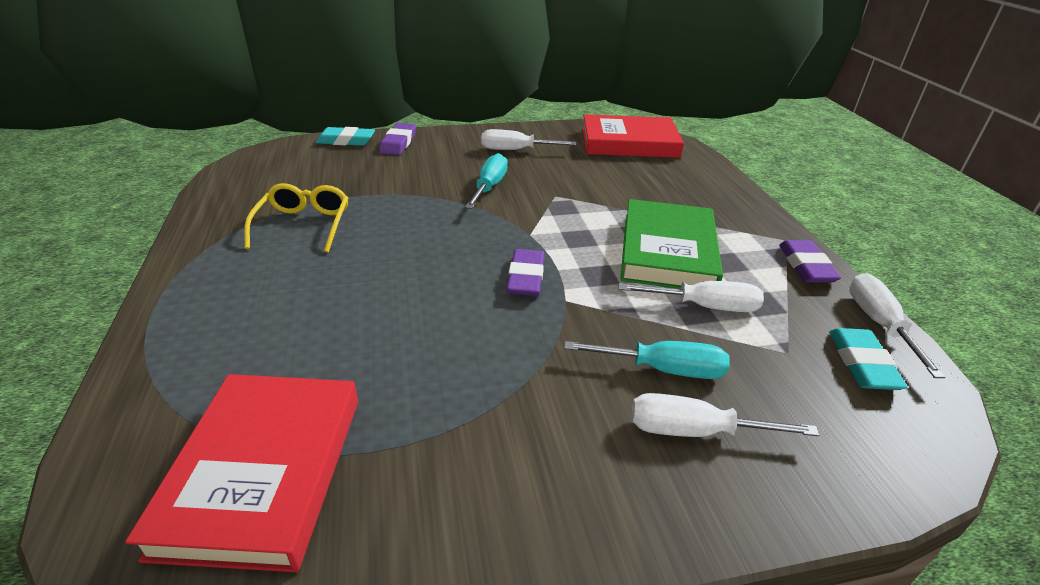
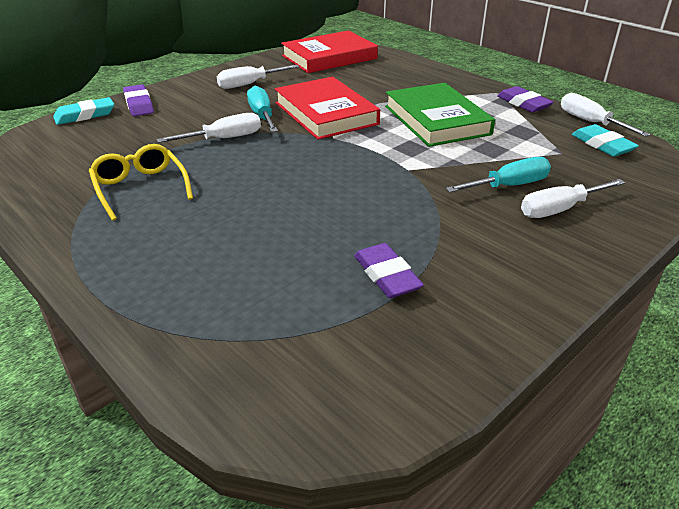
camera: 30 degrees left, 0 degrees up
(263, 472) = (337, 340): red book -> red book (326, 113)
(526, 277) = (365, 165): purple eraser -> purple eraser (386, 275)
(704, 306) = (493, 144): white screwdriver -> white screwdriver (224, 139)

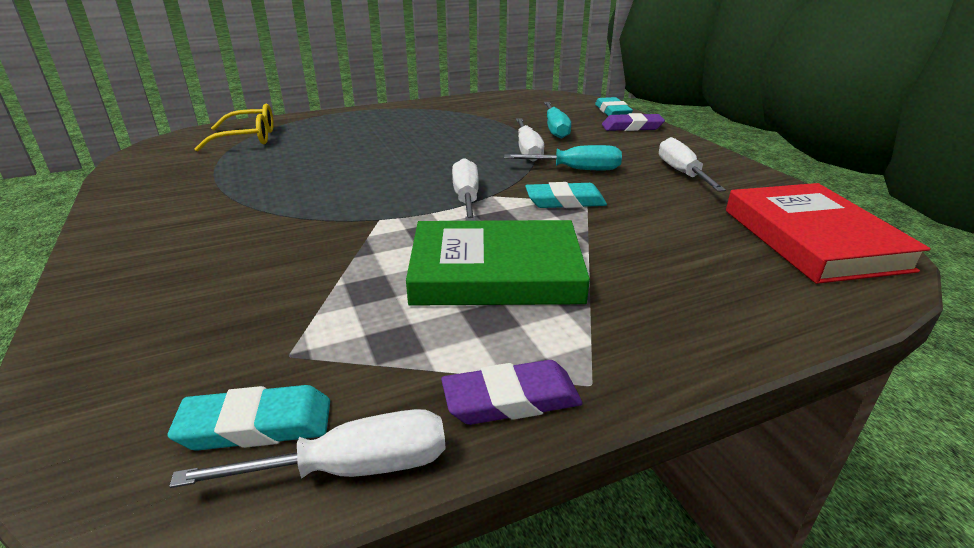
camera: 110 degrees right, 5 degrees down
(140, 188) = (459, 123): yellow glasses -> yellow glasses (248, 138)
(326, 113) = (565, 201): red book -> turquoise eraser
(386, 275) = (238, 177): purple eraser -> none
(509, 186) = (270, 269): turquoise screwdriver -> turquoise screwdriver (555, 129)
(559, 209) = (183, 285): white screwdriver -> white screwdriver (466, 198)

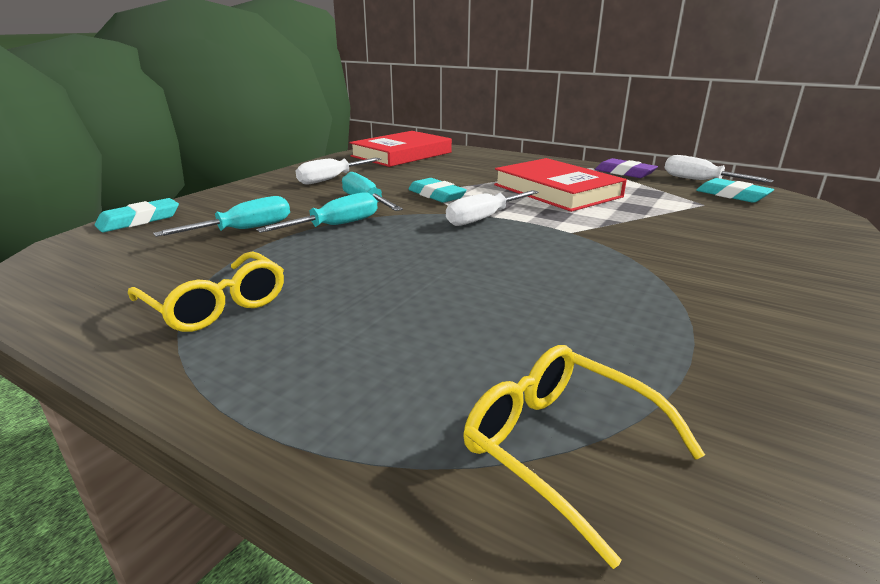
camera: 125 degrees left, 5 degrees down
(448, 115) = (216, 305): none -> yellow glasses
(496, 271) = (556, 191): green book -> red book
(527, 150) = (336, 226): white screwdriver -> turquoise screwdriver
(632, 127) = (207, 205): purple eraser -> none

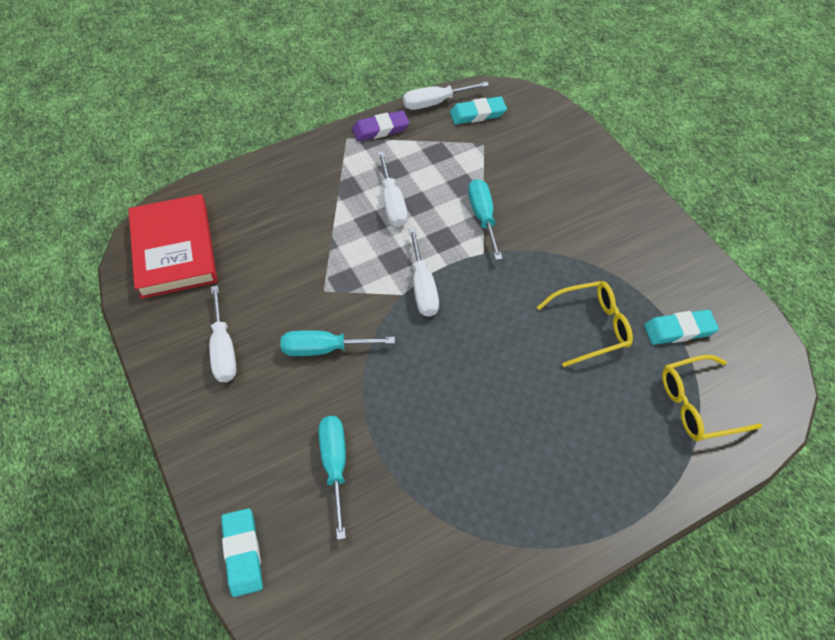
camera: 60 degrees left, 30 degrees up
(216, 305) = (484, 515): yellow glasses -> yellow glasses (591, 327)
(336, 226) = (371, 393): turquoise screwdriver -> turquoise screwdriver (483, 217)
(436, 195) = (341, 288): turquoise eraser -> turquoise eraser (679, 330)
(556, 191) = (392, 203): red book -> white screwdriver

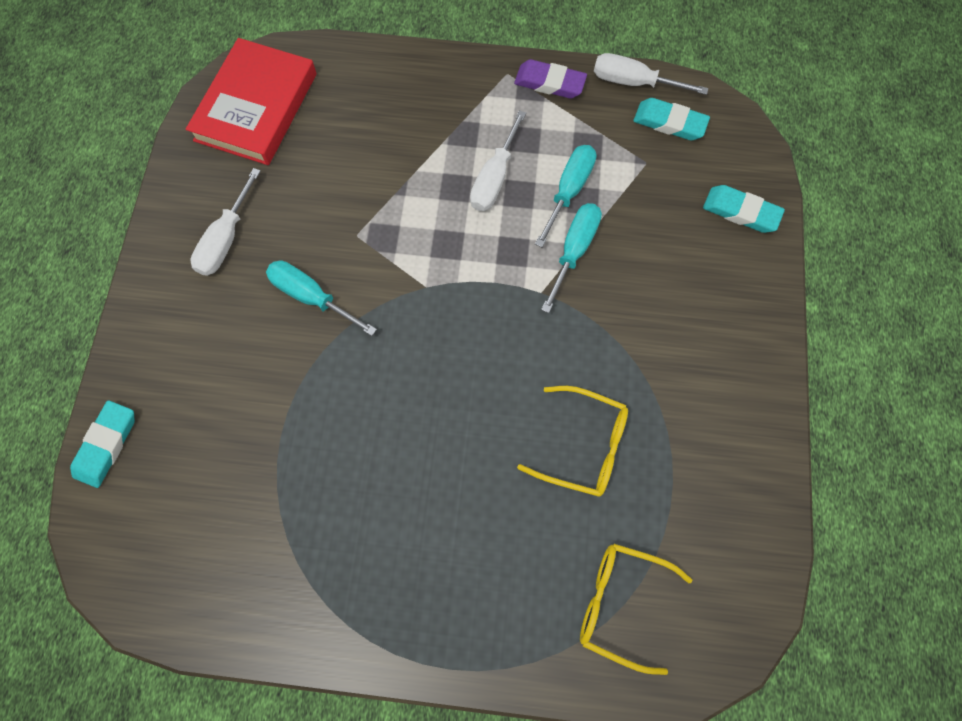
camera: 35 degrees right, 15 degrees up
(335, 465) = (236, 419): turquoise screwdriver -> turquoise screwdriver (569, 191)
(423, 287) = (451, 291): white screwdriver -> none
(679, 330) = (674, 512): turquoise eraser -> turquoise eraser (741, 212)

